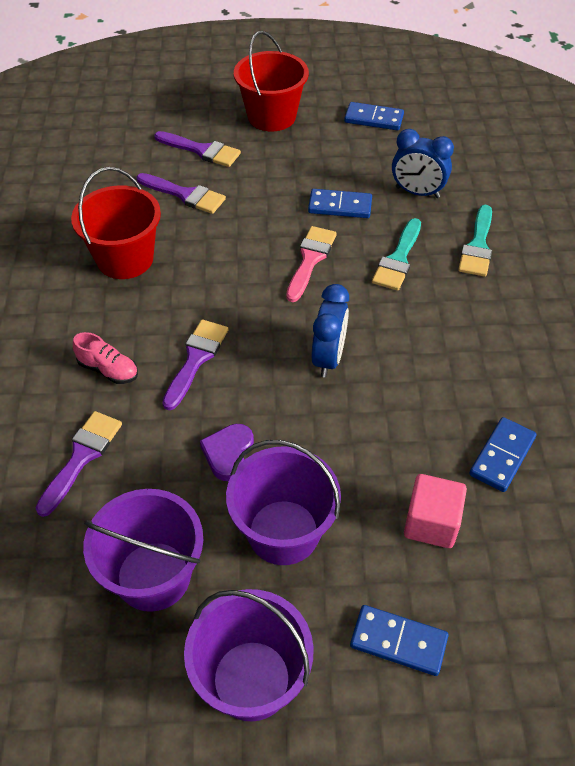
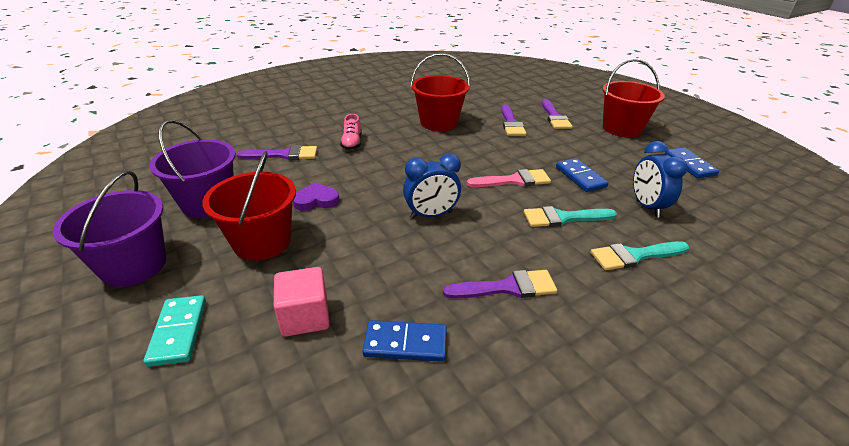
camera: 60 degrees right, 15 degrees down
(196, 359) = (384, 166): purple brush -> purple brush (507, 287)
(283, 532) = (262, 242): purple bucket -> red bucket
(398, 641) = (178, 332): blue domino -> turquoise domino

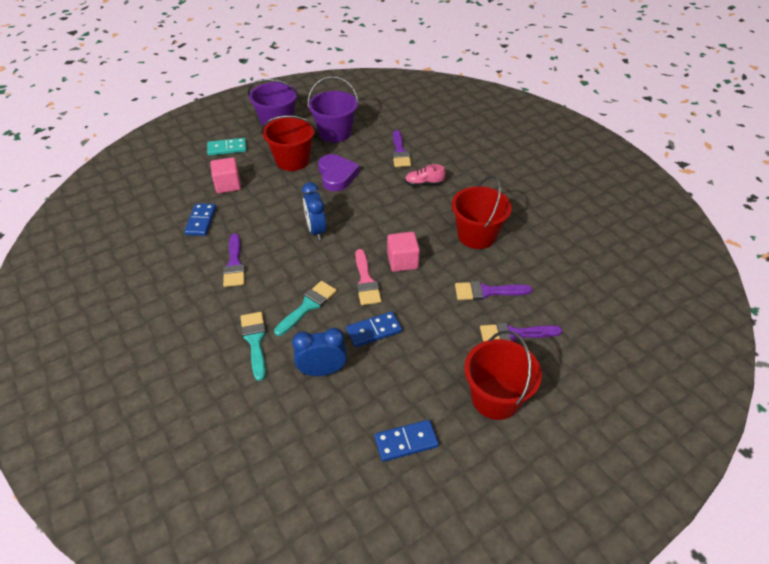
camera: 90 degrees right, 10 degrees up
(316, 200) = (337, 175): purple heart -> purple heart, size x1.53
(479, 159) = (402, 261): none -> pink cube
(563, 218) = (308, 306): turquoise brush -> turquoise brush turned 45 degrees clockwise

